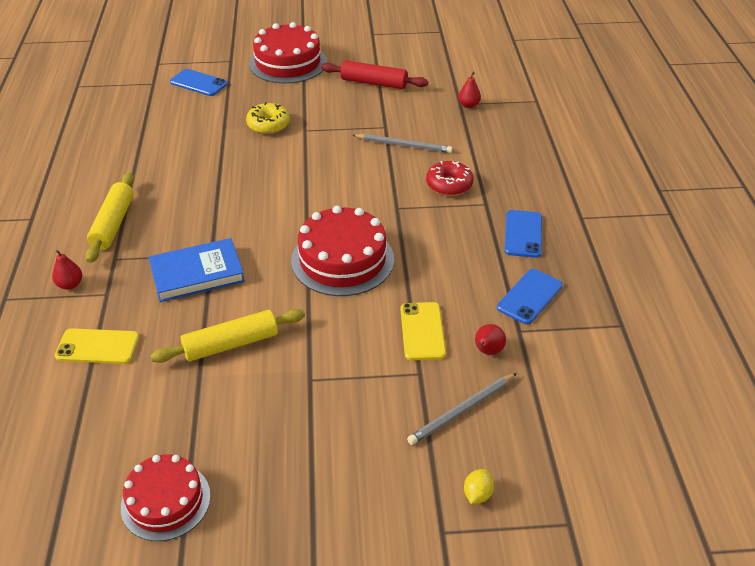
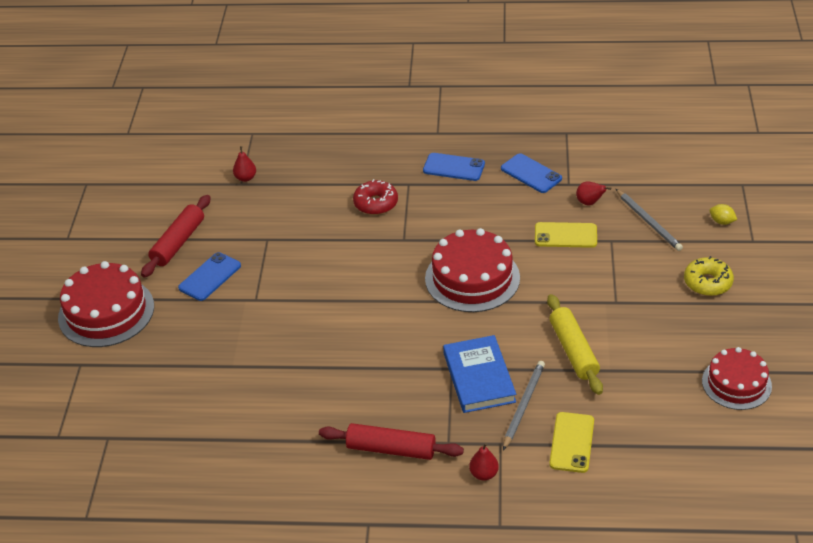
camera: 80 degrees left, 0 degrees up
(113, 224) = (391, 449): yellow rolling pin -> red rolling pin
(198, 83) = (123, 392): blue phone -> blue phone (210, 277)
(268, 125) = (237, 328): yellow donut -> yellow donut (707, 283)
(404, 145) = (304, 228): grey pencil -> grey pencil (523, 405)

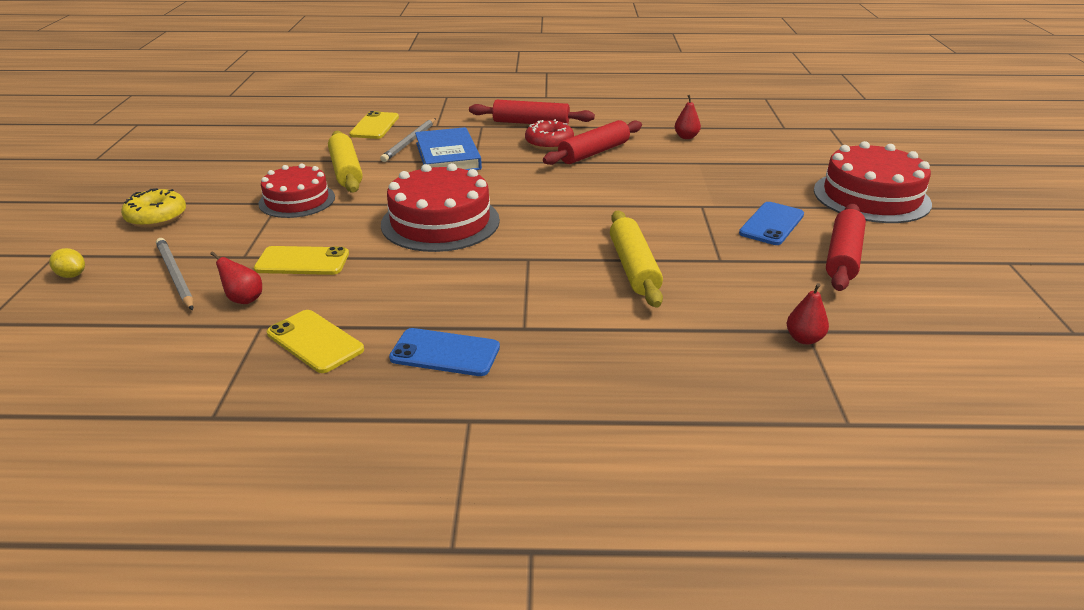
camera: 175 degrees right, 10 degrees down
(330, 231) = (634, 268): none -> yellow rolling pin
(330, 384) = (594, 153): none -> red rolling pin
(376, 203) = (573, 300): red donut -> red donut (549, 143)
(484, 474) = (454, 114): red pear -> red pear (686, 137)
(531, 173) = (315, 341): blue phone -> yellow phone
(736, 383) = (201, 153): red cake -> red cake (297, 200)

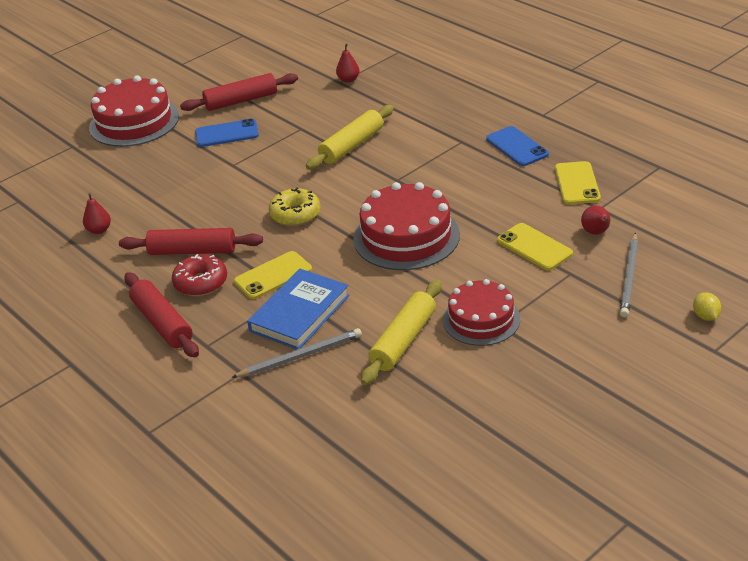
camera: 130 degrees left, 5 degrees up
(156, 217) = (610, 359): yellow donut -> yellow donut (295, 214)
(374, 126) = (294, 410): yellow phone -> yellow phone (273, 276)

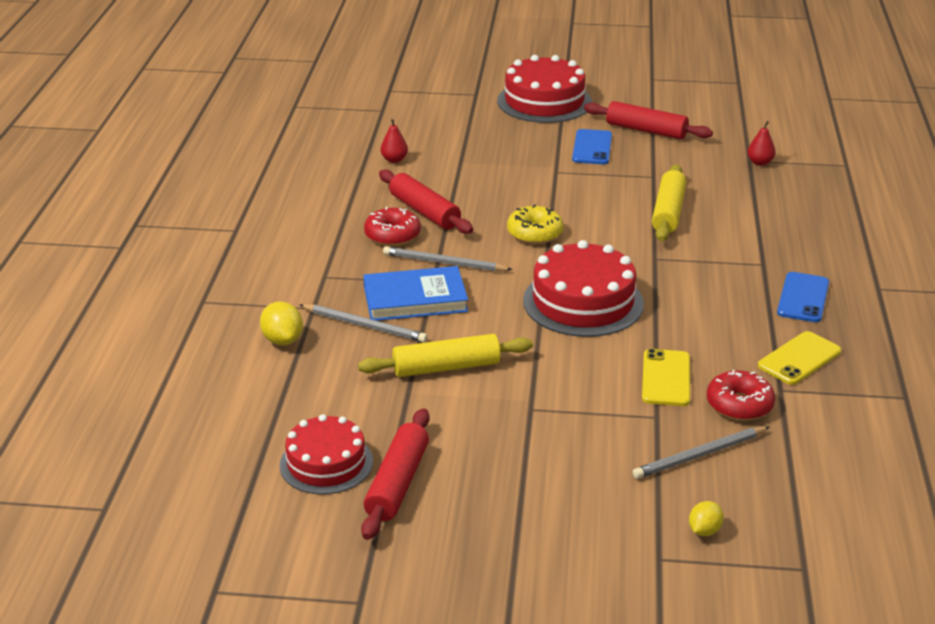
camera: 45 degrees right, 5 degrees down
(162, 323) = (325, 243): red rolling pin -> red rolling pin (397, 483)
(227, 134) = (592, 147): blue phone -> blue phone turned 60 degrees clockwise
(263, 410) = (282, 340): none -> yellow lemon
(273, 276) = (444, 263): yellow phone -> grey pencil
(351, 145) = (668, 212): yellow rolling pin -> yellow rolling pin turned 75 degrees counterclockwise
(481, 319) = (525, 395): red cake -> red cake (326, 463)
(596, 233) = (739, 405): red pear -> red donut

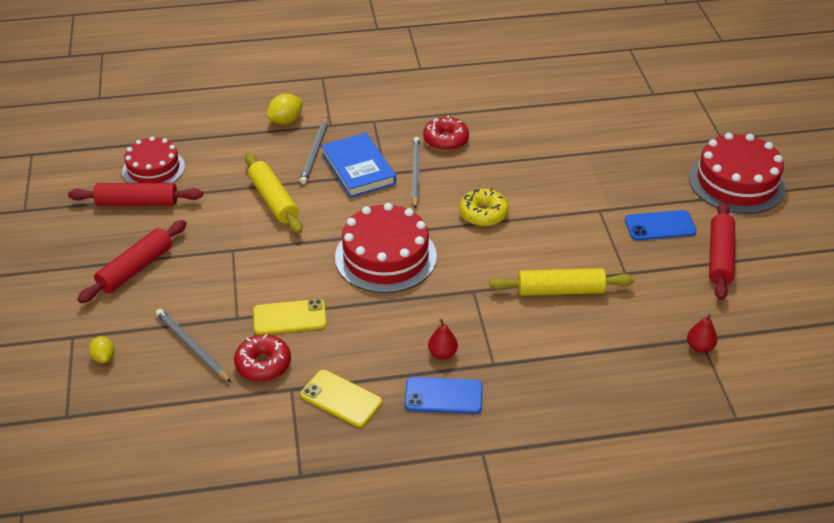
camera: 75 degrees right, 10 degrees up
(394, 160) = (568, 117): red pear -> red pear (442, 354)
(425, 211) = (490, 149): red rolling pin -> red rolling pin (136, 269)
(704, 531) = (104, 357): yellow lemon -> yellow lemon turned 45 degrees clockwise

